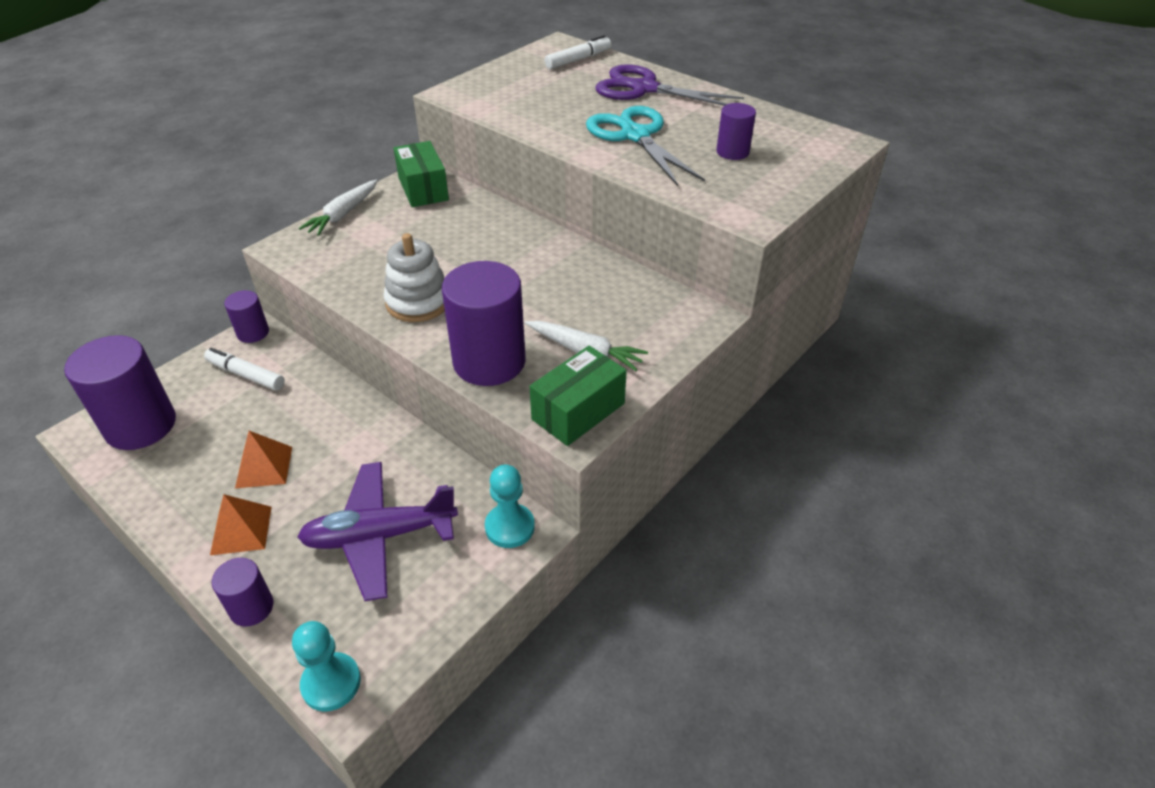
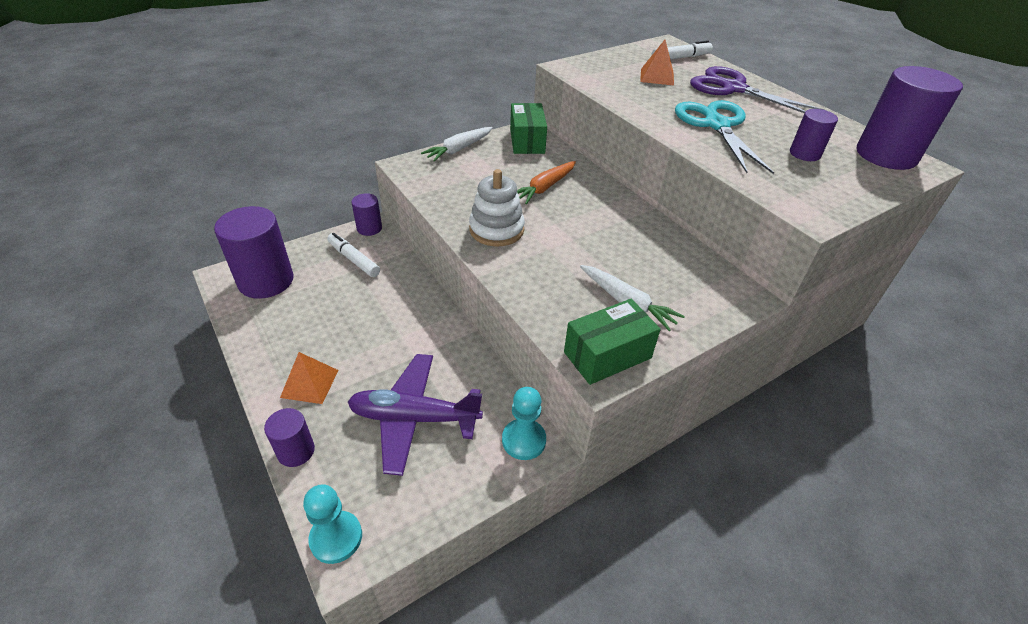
camera: 15 degrees right, 0 degrees up
(264, 467) = (343, 336): orange pyramid -> orange pyramid (657, 77)
(460, 241) = (545, 187): none -> orange carrot
(489, 361) = (541, 292): purple cylinder -> purple cylinder (886, 155)

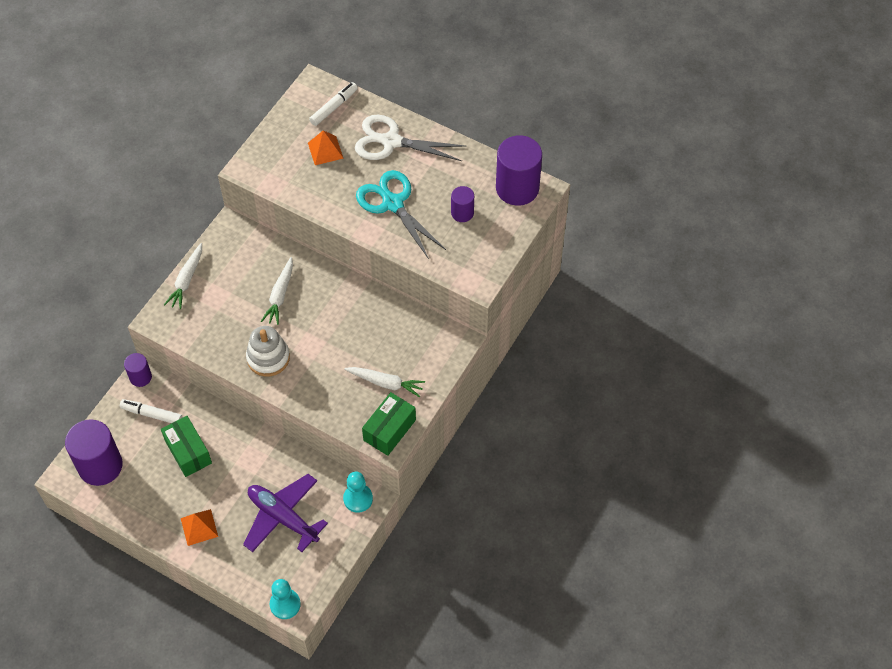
camera: 25 degrees left, 15 degrees up
(296, 451) = (225, 572): purple cylinder -> none
(414, 418) = (283, 517): purple plane -> purple plane turned 60 degrees clockwise
(527, 141) = (237, 242): green box -> green box (188, 452)
(545, 187) = (280, 295): orange carrot -> white carrot
(733, 89) = (391, 141): purple scissors -> white scissors

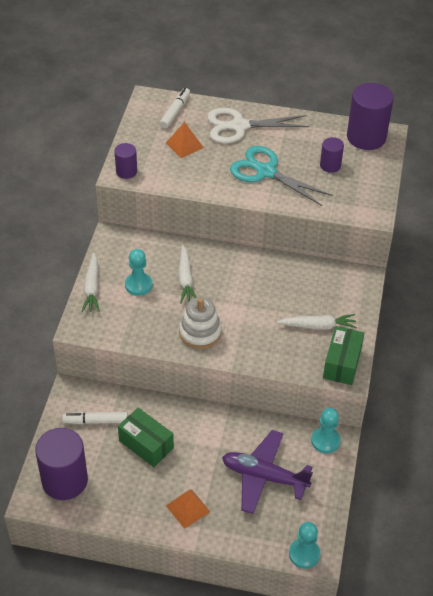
camera: 20 degrees left, 10 degrees down
(140, 377) = (70, 392): purple cylinder -> purple cylinder (126, 171)
(232, 289) = (138, 285): none -> turquoise pawn

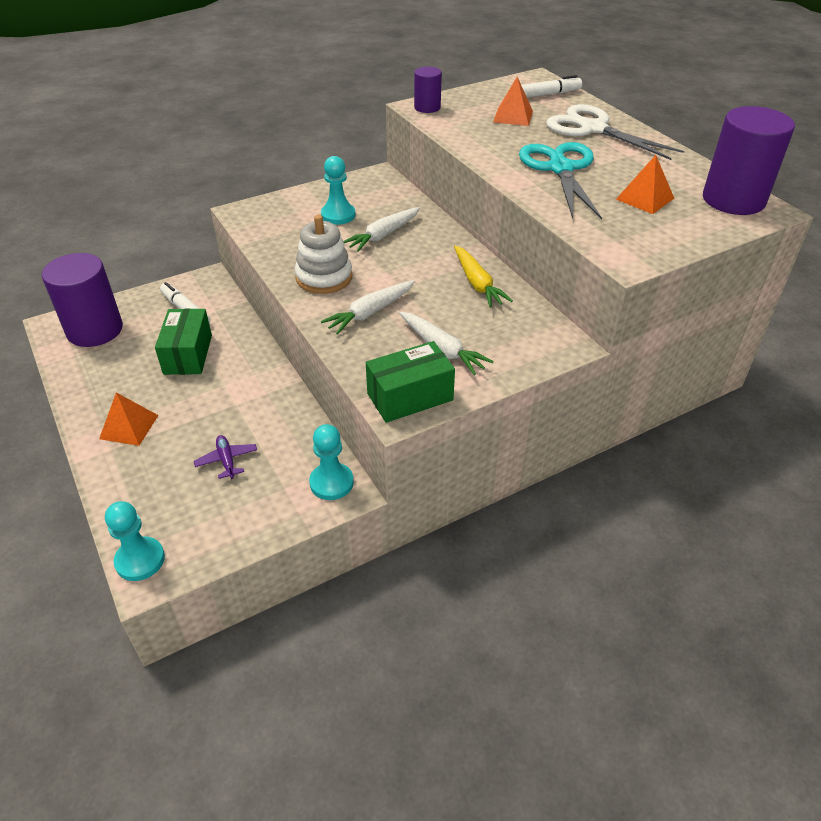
camera: 50 degrees right, 5 degrees down
(92, 288) = (300, 195): white carrot -> white carrot (370, 312)
(264, 476) = (227, 460): purple plane -> purple plane, size x0.45
(278, 273) = (477, 283): none -> yellow carrot
(330, 165) = (645, 198): purple cylinder -> orange pyramid

